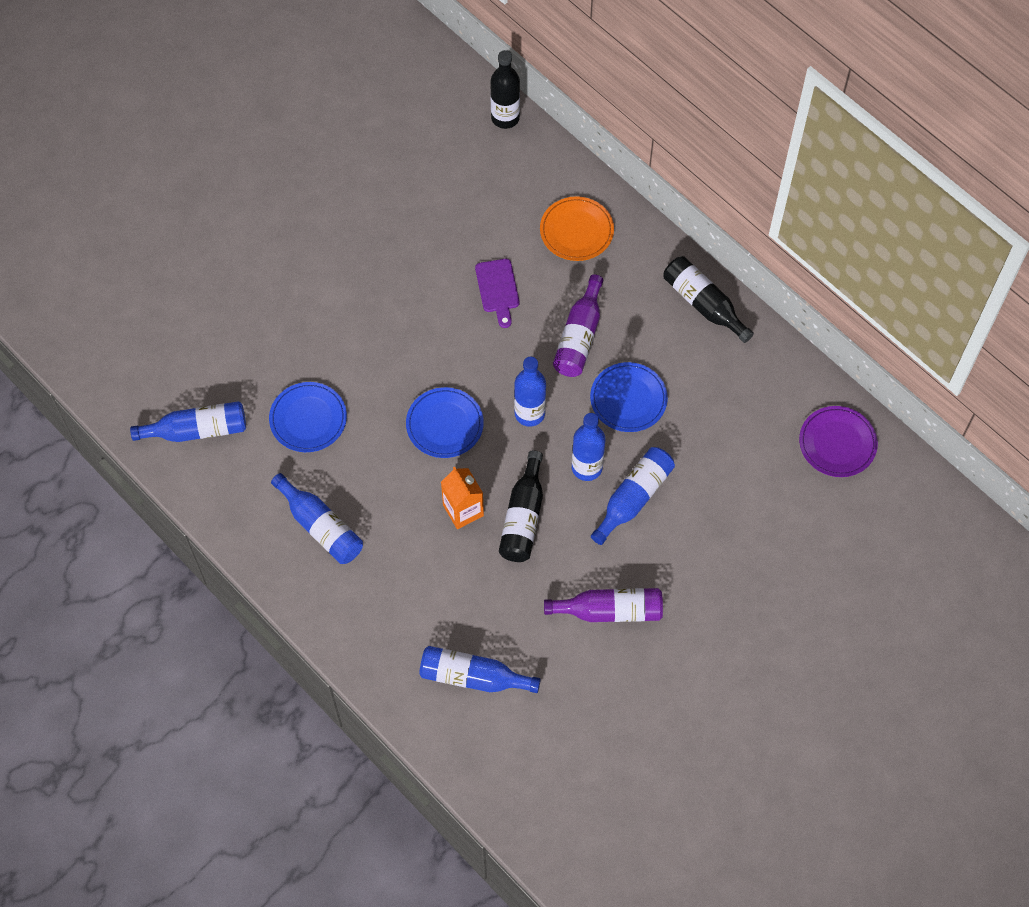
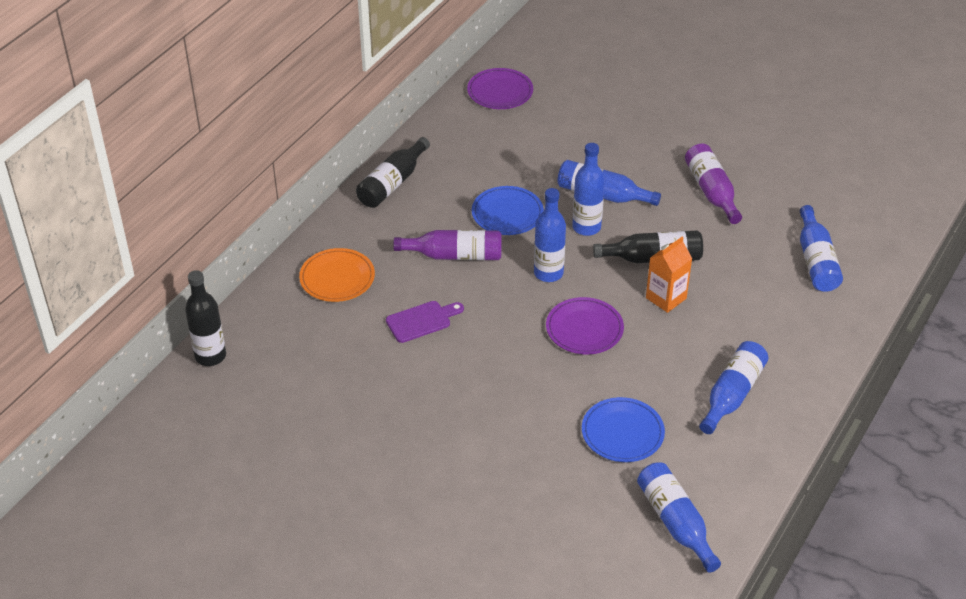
camera: 105 degrees left, 20 degrees down
(444, 424) = (584, 329): blue plate -> purple plate

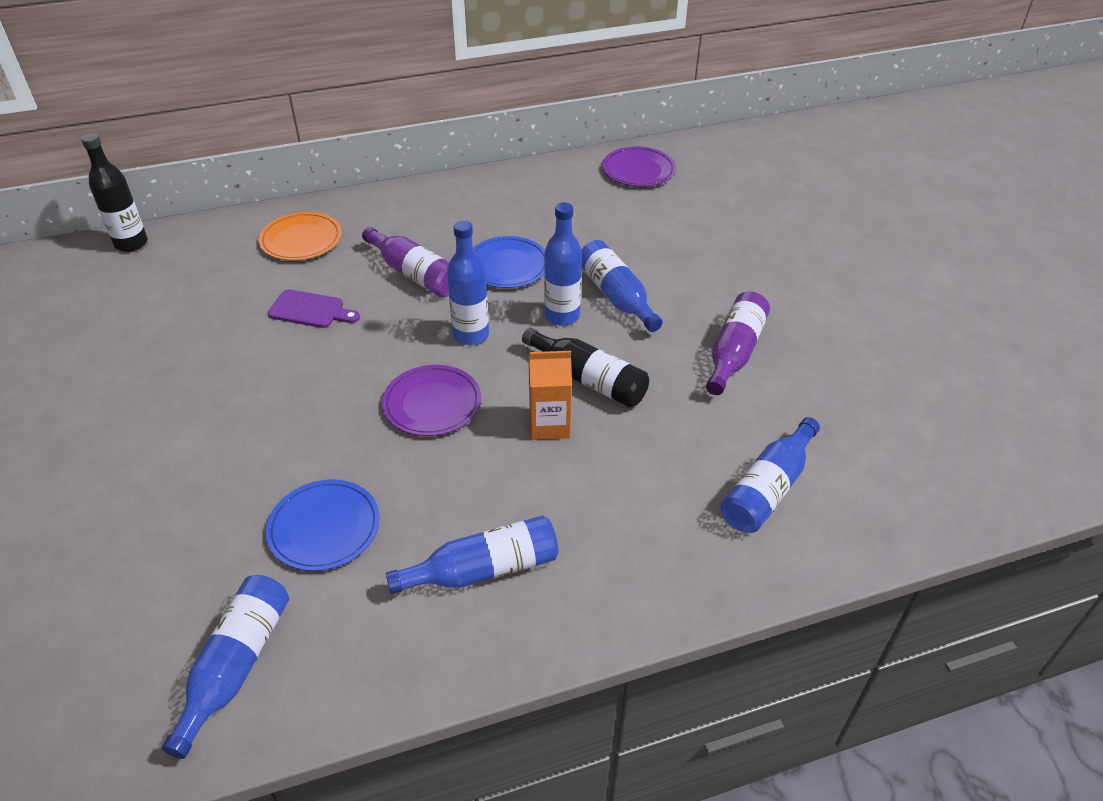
camera: 40 degrees right, 0 degrees up
(392, 183) = (448, 194): black bottle -> none

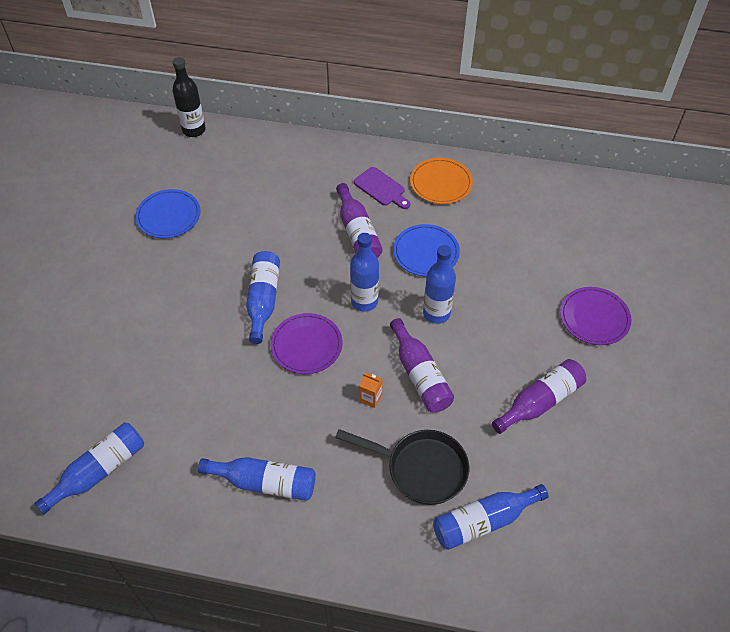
camera: 30 degrees right, 10 degrees up
(301, 240) = (300, 170): orange plate -> orange plate (441, 183)
(310, 310) = (273, 234): purple cutting board -> purple cutting board (381, 188)
(324, 527) = (192, 405): blue plate -> blue plate (168, 216)
(549, 425) = (371, 398): orange carton -> orange carton, size x0.58
(588, 379) = (420, 375): black bottle -> purple bottle
(616, 296) = (486, 314): blue bottle -> blue bottle (263, 300)
(638, 170) = (584, 202): purple plate -> purple plate (594, 318)
(659, 469) = (421, 468): none -> black pan

